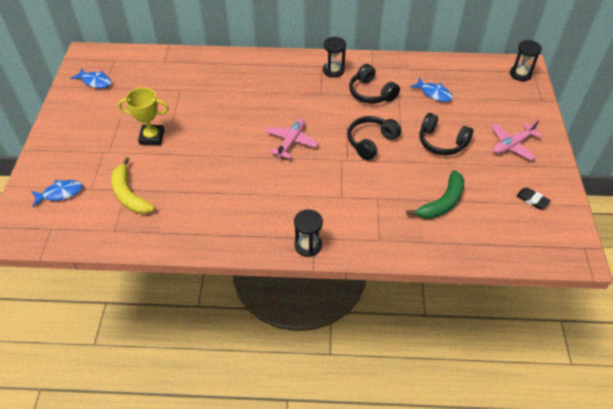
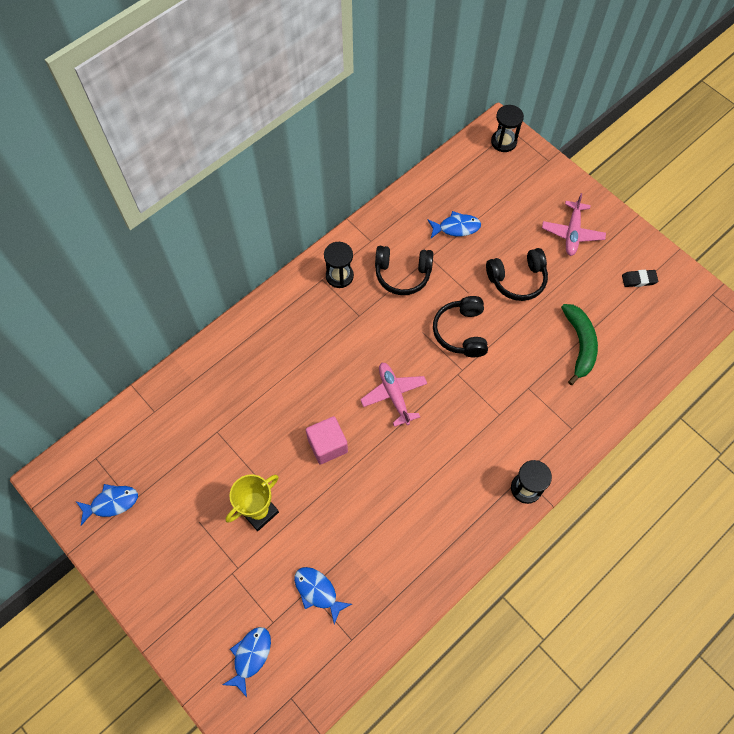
camera: 45 degrees left, 15 degrees up
(129, 194) = (318, 591): yellow banana -> blue fish
(224, 136) = (327, 445): none -> pink cube

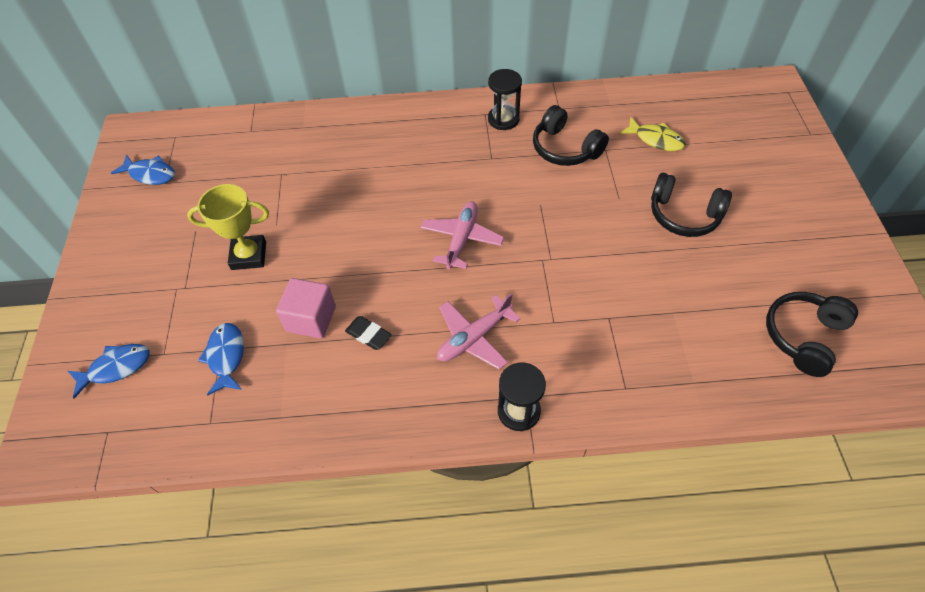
camera: 40 degrees right, 10 degrees down
(327, 445) = (360, 242): pink cube -> pink cube (311, 319)
(456, 227) = (655, 139): blue fish -> yellow fish
(461, 332) = (580, 226): black headphones -> black headphones (803, 336)
(503, 142) = (771, 97): black hourglass -> none
(572, 233) = (786, 208): pink plane -> pink plane (474, 338)
(579, 344) = (706, 313): green banana -> none
(639, 280) = (837, 293): black eraser -> black eraser (368, 335)

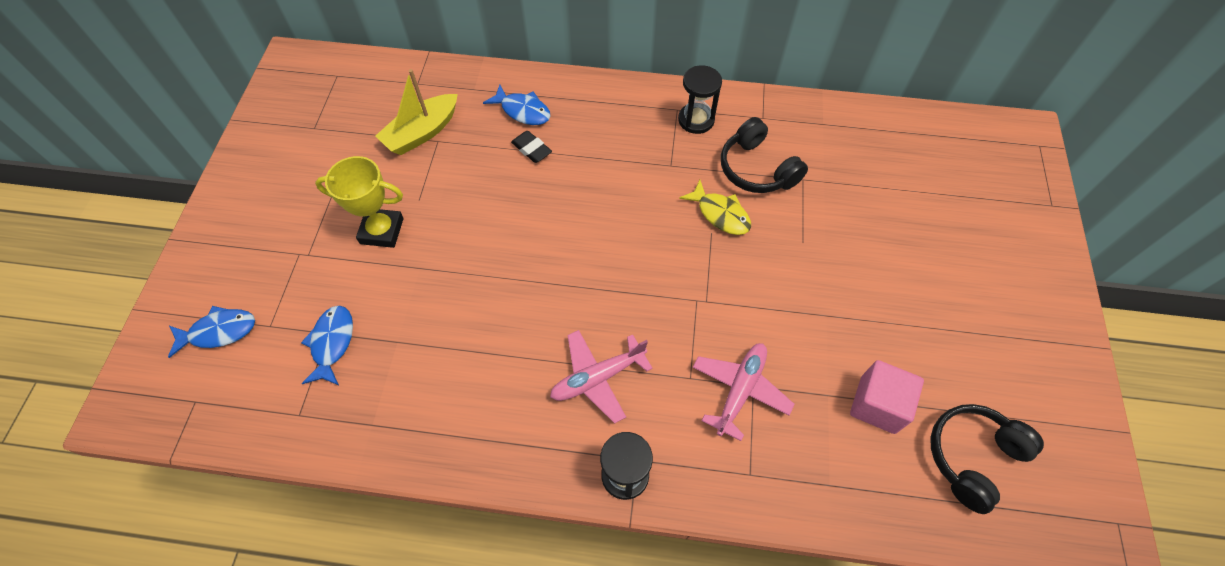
camera: 10 degrees right, 5 degrees up
(150, 174) = (302, 115): blue fish -> blue fish (523, 111)
(265, 170) = (422, 133): none -> yellow boat
(311, 319) = (429, 318): pink cube -> pink cube (877, 405)
(368, 335) = (485, 350): black eraser -> black eraser (531, 149)
(461, 239) = (613, 257): pink plane -> pink plane (740, 390)
(655, 139) = (864, 177): yellow fish -> yellow fish (720, 214)
(684, 215) = (872, 278): black headphones -> none

